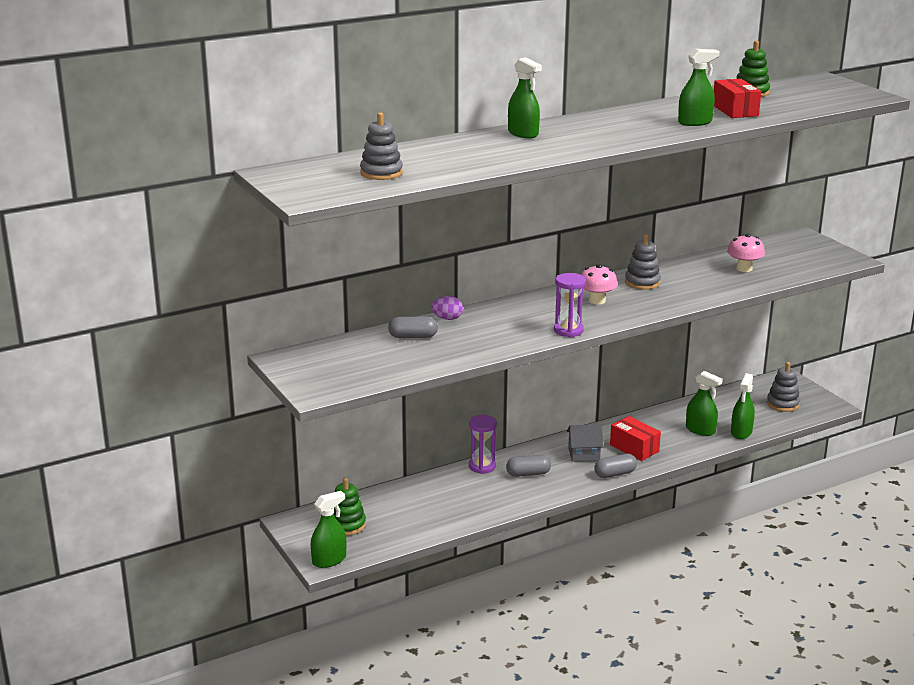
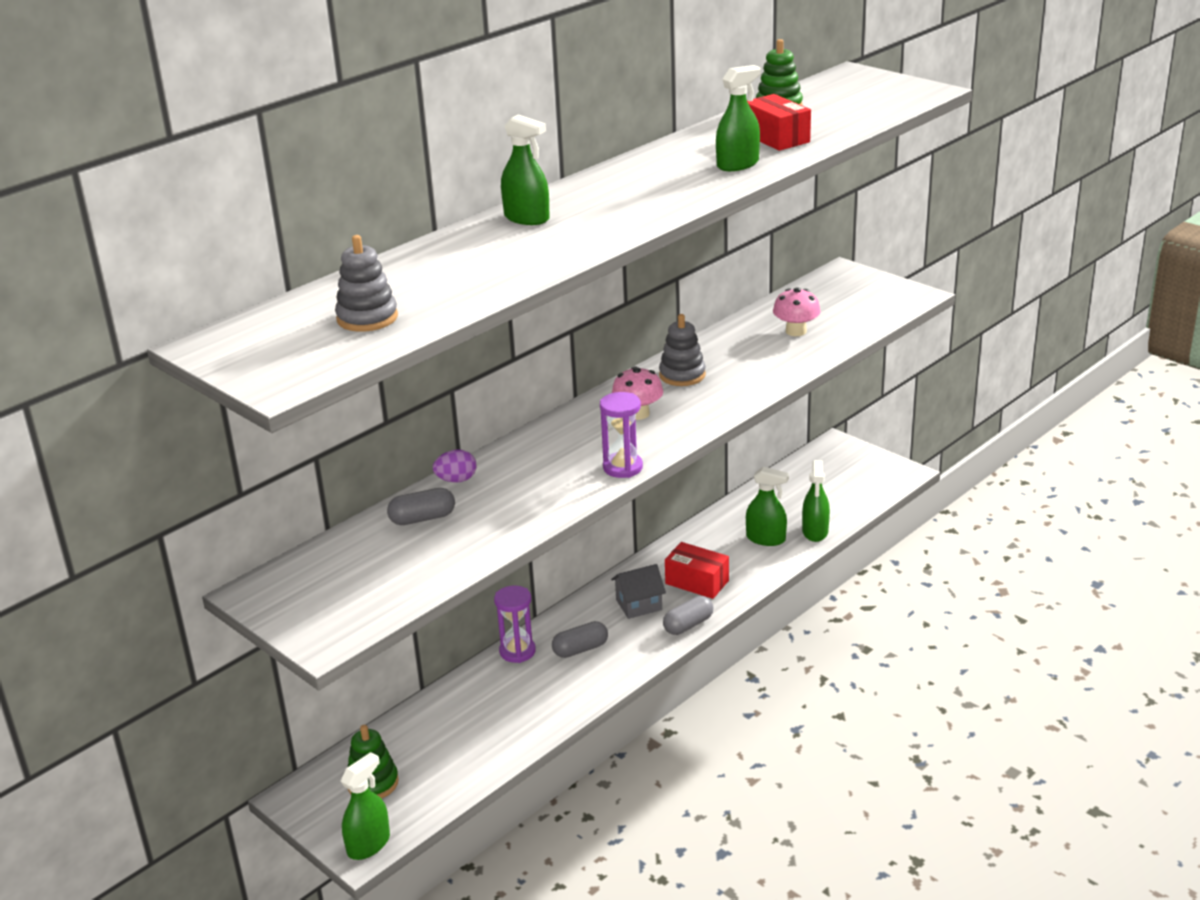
camera: 15 degrees left, 5 degrees up
(783, 404) = (847, 481): grey stacking toy -> none

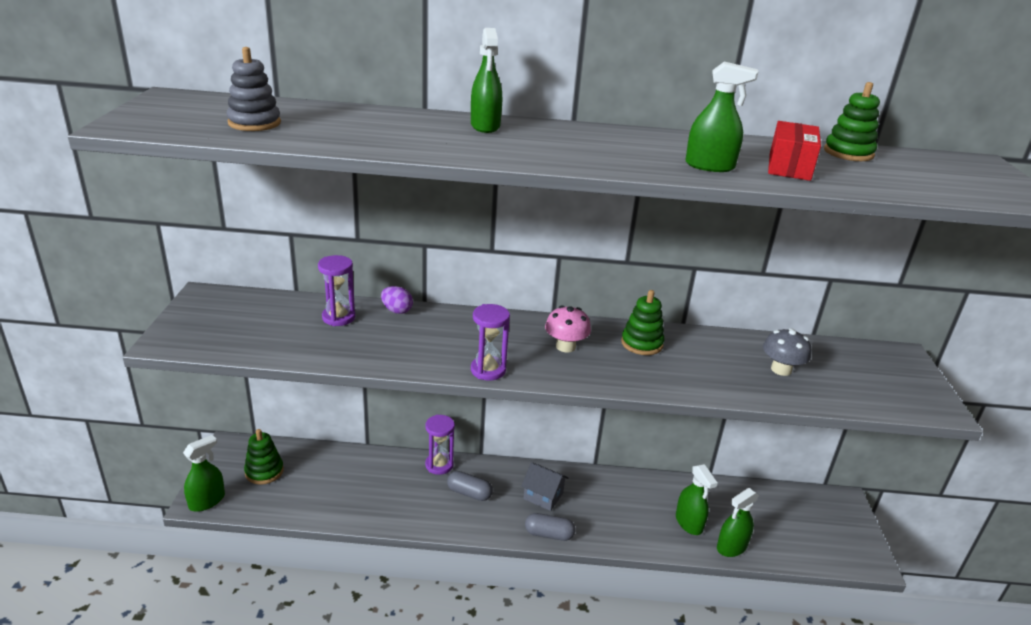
camera: 45 degrees right, 0 degrees up
(368, 844) = (207, 501): green spray bottle -> green spray bottle turned 45 degrees counterclockwise
(422, 518) = (338, 317): grey capsule -> purple hourglass
(682, 375) = (642, 343): grey stacking toy -> green stacking toy
(697, 582) = (599, 512): red box -> none
(796, 331) = (781, 369): pink mushroom -> grey mushroom

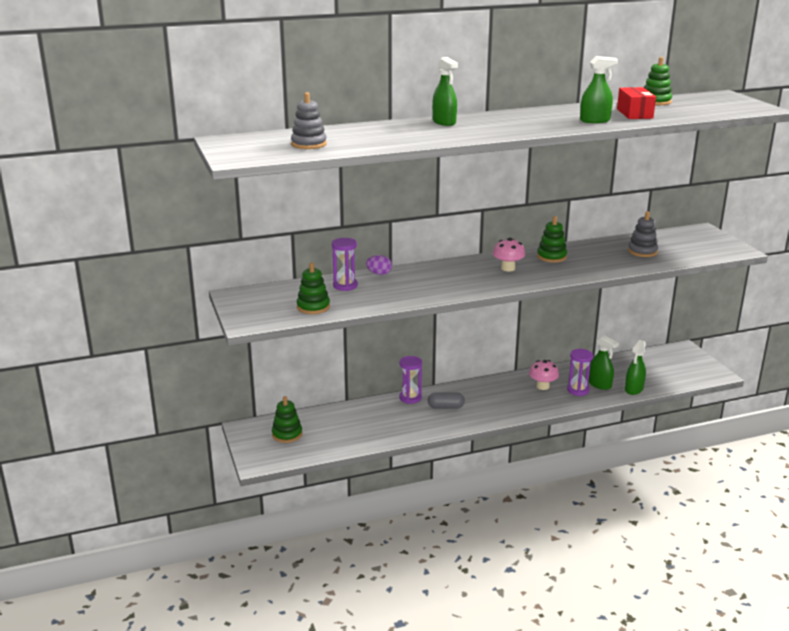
camera: 20 degrees left, 5 degrees down
(207, 501) = (263, 461): green spray bottle -> none
(266, 339) = (313, 307): none -> green stacking toy
(488, 370) = (474, 290): purple hourglass -> purple hourglass (578, 390)
(543, 496) = (496, 395): grey house -> none
(549, 534) = (517, 413): grey capsule -> none
(611, 501) = (542, 386): none -> pink mushroom
(781, 369) = (642, 251): grey mushroom -> grey stacking toy

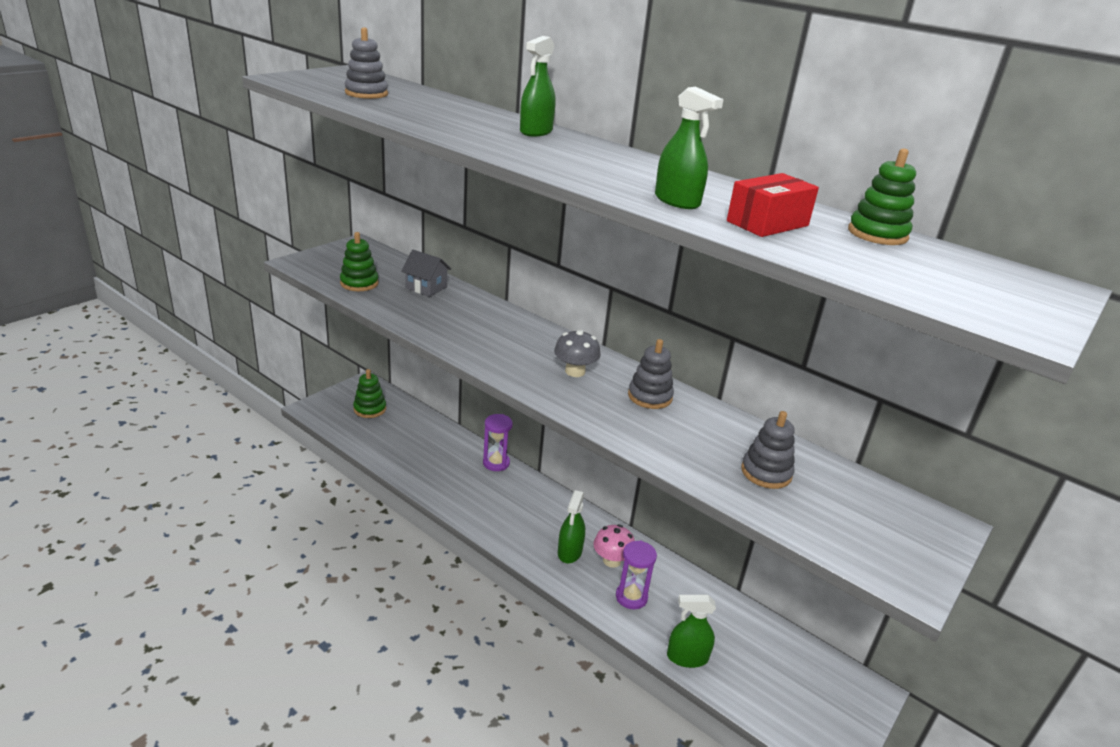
camera: 55 degrees right, 5 degrees up
(345, 286) = (426, 288): purple hourglass -> grey house
(379, 274) = (475, 298): purple egg -> none
(445, 407) = (497, 494): grey capsule -> none
(508, 268) = (575, 371): pink mushroom -> grey mushroom
(551, 257) = (650, 396): green stacking toy -> grey stacking toy
(599, 384) = (666, 615): green spray bottle -> green spray bottle (569, 552)

